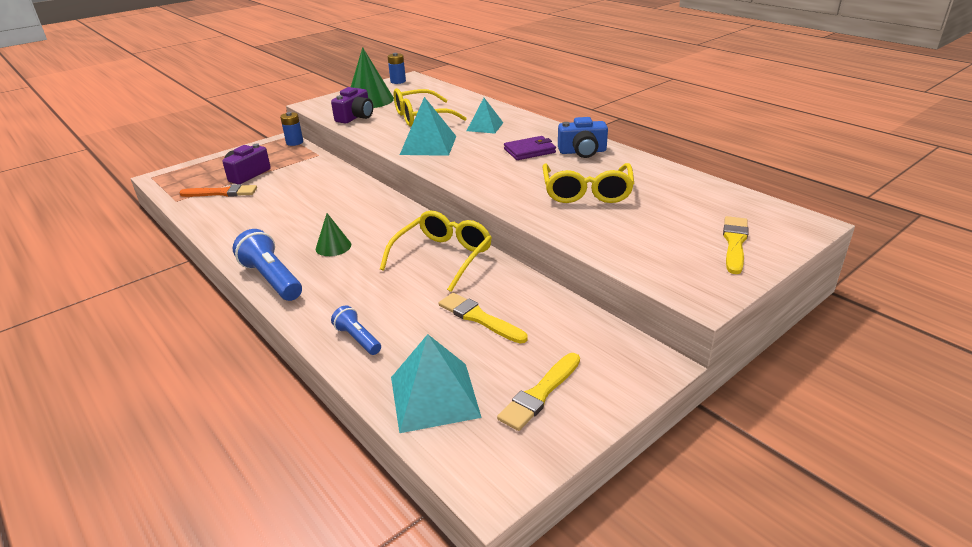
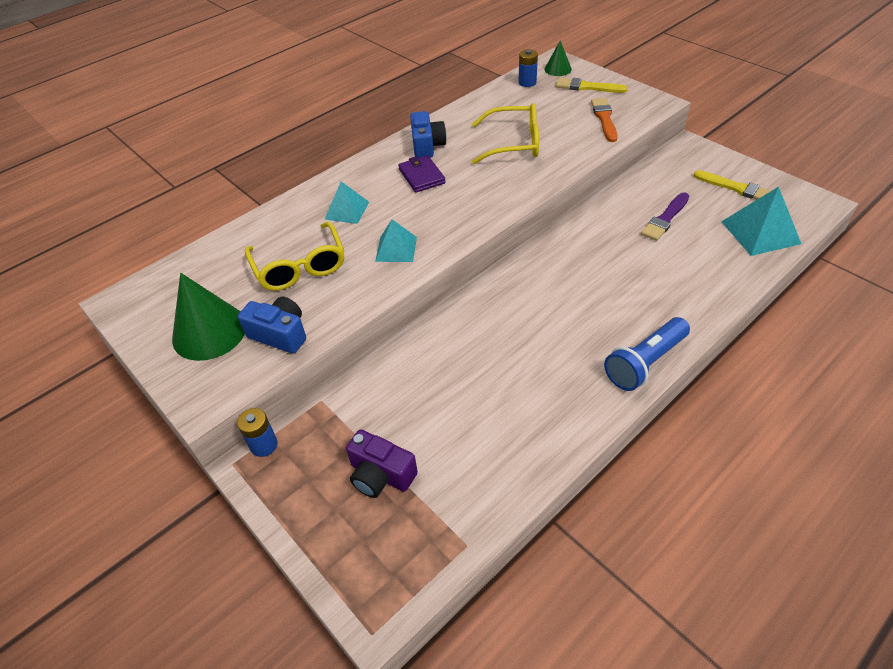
camera: 90 degrees left, 15 degrees up
(222, 193) = (441, 487): orange brush -> orange brush (604, 118)
(333, 246) = (574, 328): green cone -> green cone (558, 69)
(355, 117) = (280, 334): purple camera -> blue camera
(357, 339) = (715, 281): blue flashlight -> none
(398, 81) = (130, 312): blue battery -> blue battery (527, 82)
(428, 145) = (396, 249): turquoise pyramid -> turquoise pyramid, size x0.64
(443, 257) = (580, 247): yellow glasses -> none
(479, 318) = (665, 219): yellow brush -> purple brush

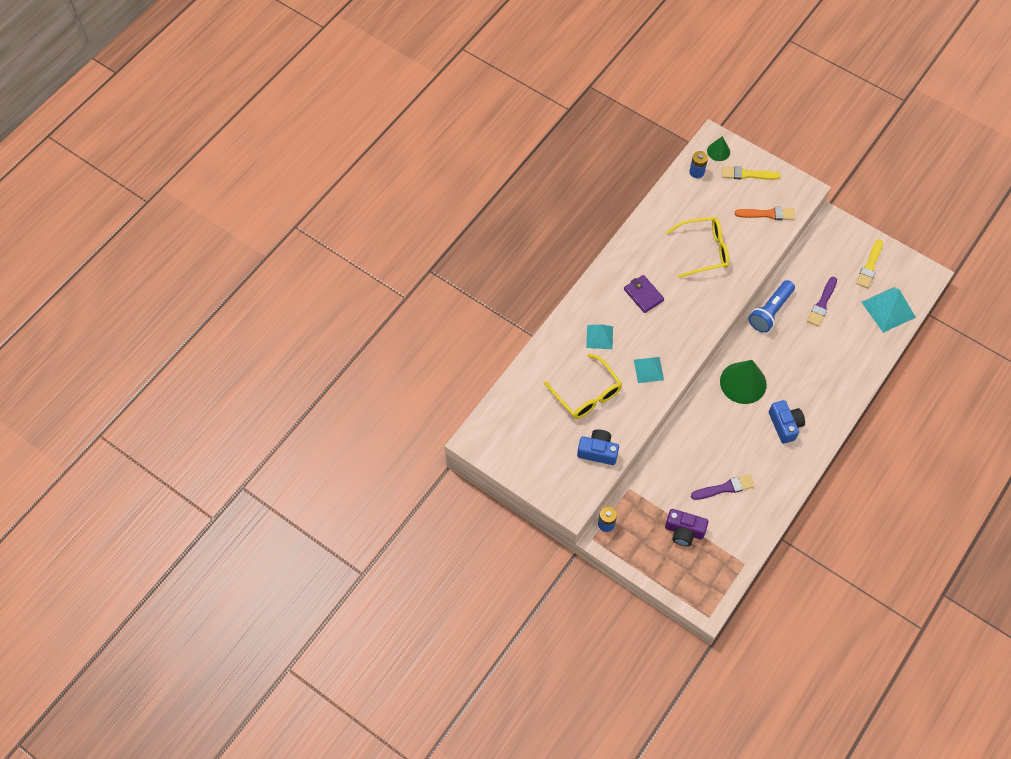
camera: 15 degrees left, 15 degrees up
(209, 331) = (550, 456): green cone -> green cone (743, 383)
(427, 146) = (637, 260): blue camera -> blue camera (785, 425)
(468, 420) = (725, 488): none -> purple brush
(604, 118) = (767, 214): orange brush -> orange brush turned 105 degrees clockwise
(645, 363) = (823, 431): blue flashlight -> blue flashlight (770, 311)
(736, 188) = (869, 266): yellow brush -> yellow brush turned 90 degrees clockwise

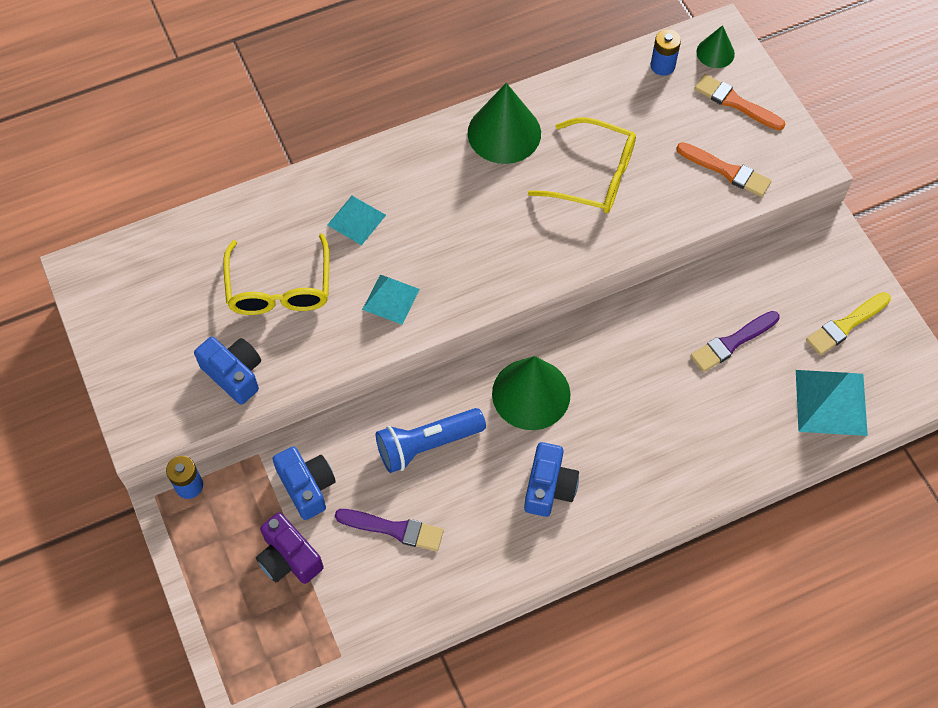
camera: 30 degrees right, 0 degrees up
(641, 250) = (504, 133): none -> green cone
(643, 295) = (461, 194): purple wallet -> none
(666, 491) = (307, 486): none -> blue camera
(747, 174) = (735, 103): yellow brush -> orange brush
(770, 311) = (645, 314): blue flashlight -> blue flashlight (427, 445)

